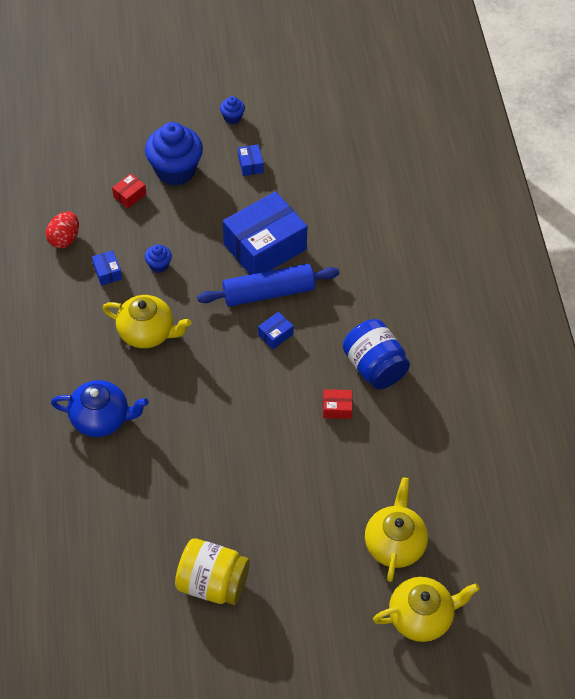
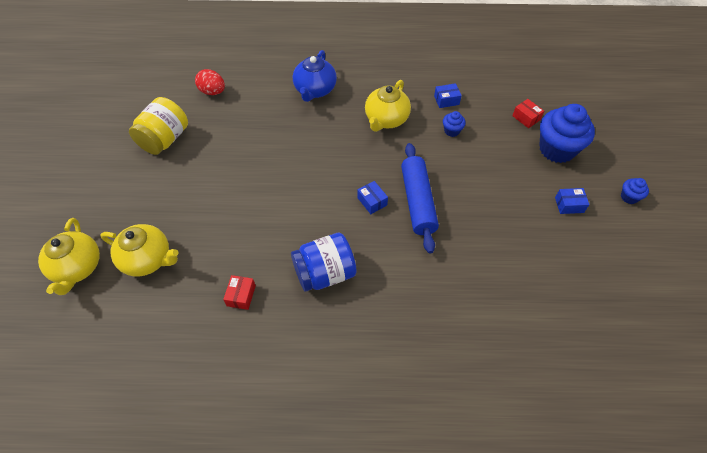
camera: 100 degrees right, 0 degrees up
(64, 239) = (480, 78): red egg -> red egg (212, 92)
(265, 247) = (469, 205): blue box -> none
(337, 408) = (288, 237): red box -> red box (241, 295)

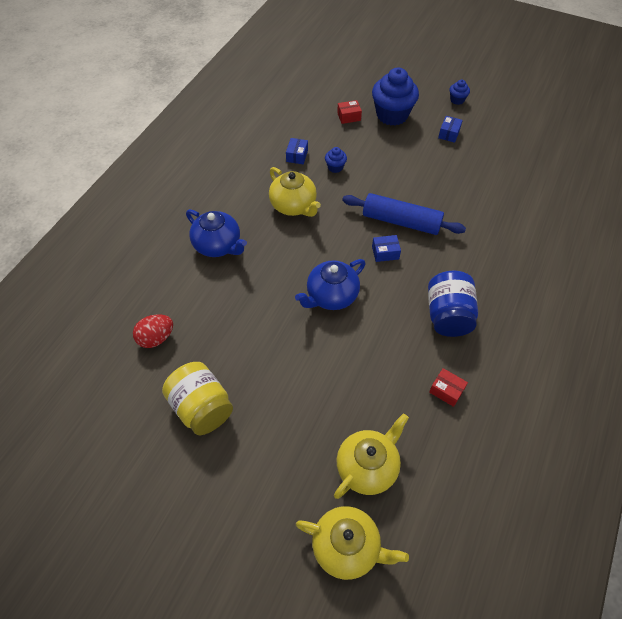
camera: 65 degrees left, 0 degrees up
(302, 179) = (331, 296): none -> blue teapot

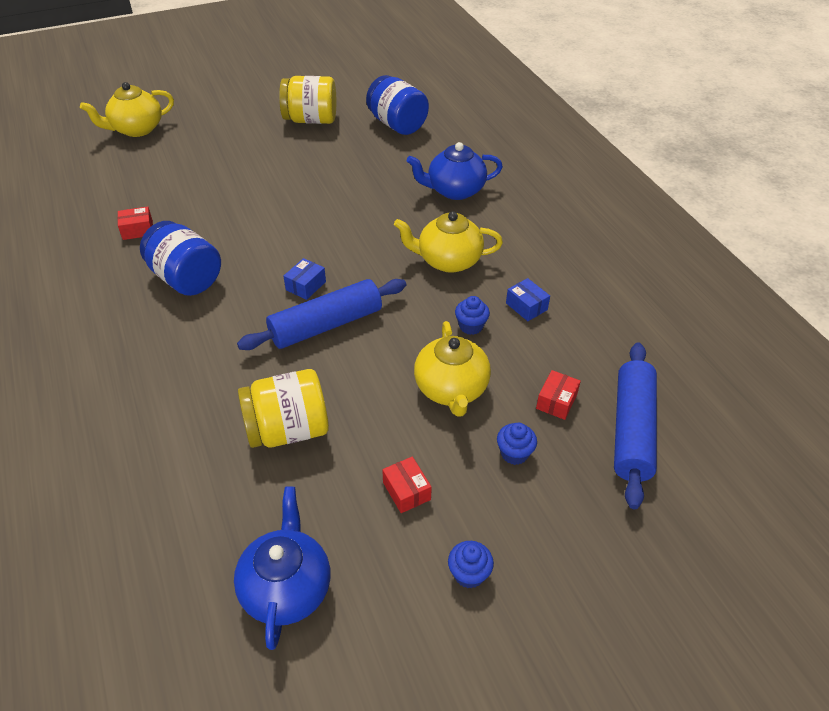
camera: 130 degrees right, 10 degrees down
(156, 338) = (397, 124): red egg -> blue jar
(331, 296) = (310, 223): blue teapot -> blue teapot (286, 587)
(338, 90) = (631, 430): none -> blue rolling pin
(367, 467) = (160, 161): yellow teapot -> yellow teapot (451, 389)
(392, 115) = (514, 453): blue cupcake -> blue cupcake, size x0.45
(449, 134) = (406, 491): blue box -> red box
(473, 188) = (288, 430): none -> yellow jar

